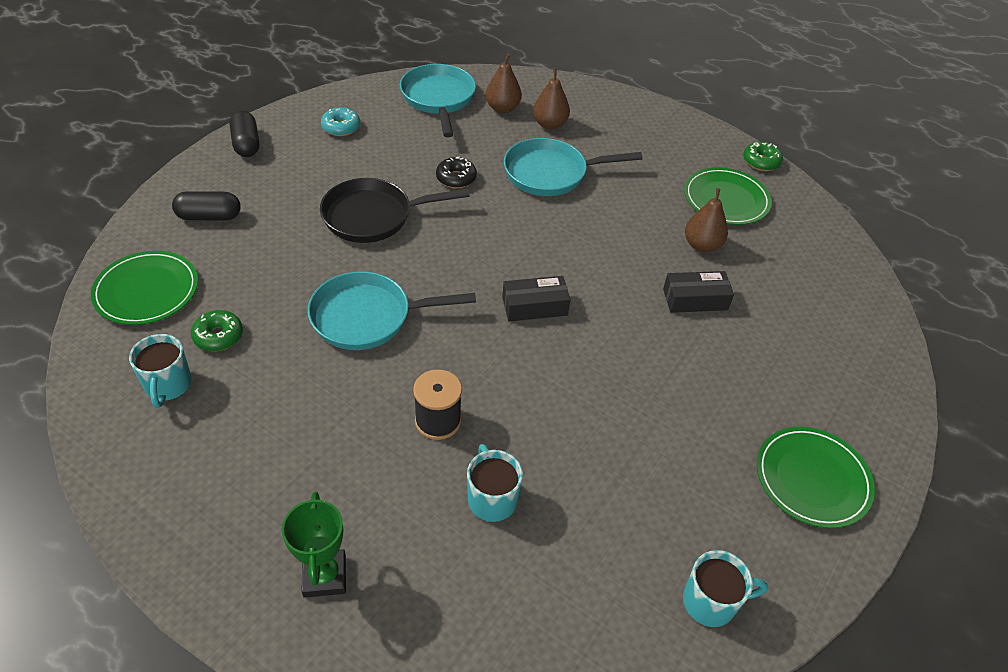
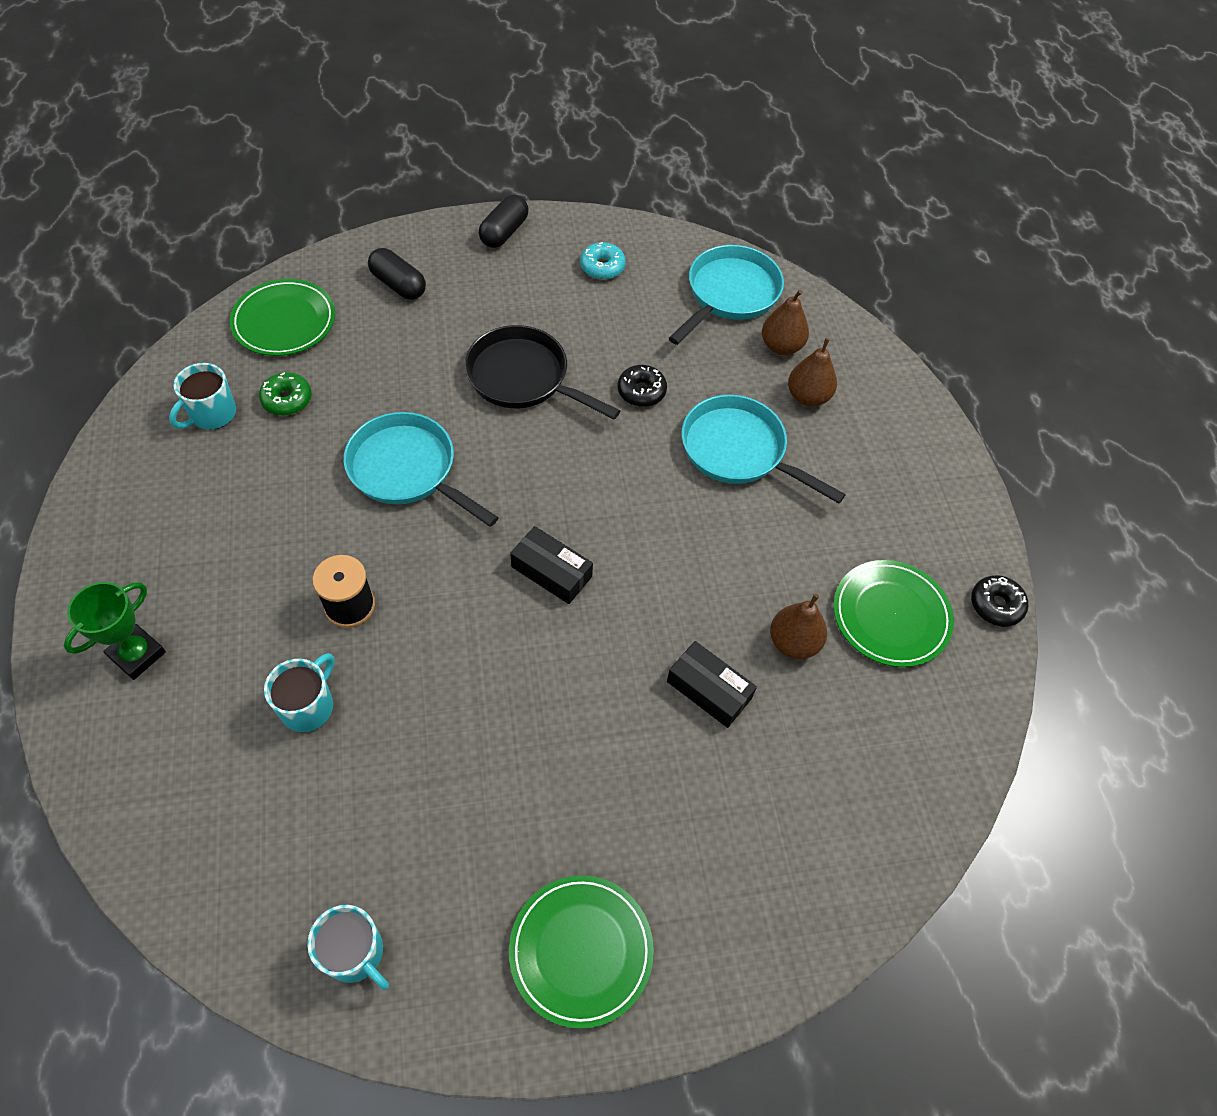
camera: 45 degrees right, 10 degrees up
(761, 162) = (996, 605): green donut -> black donut

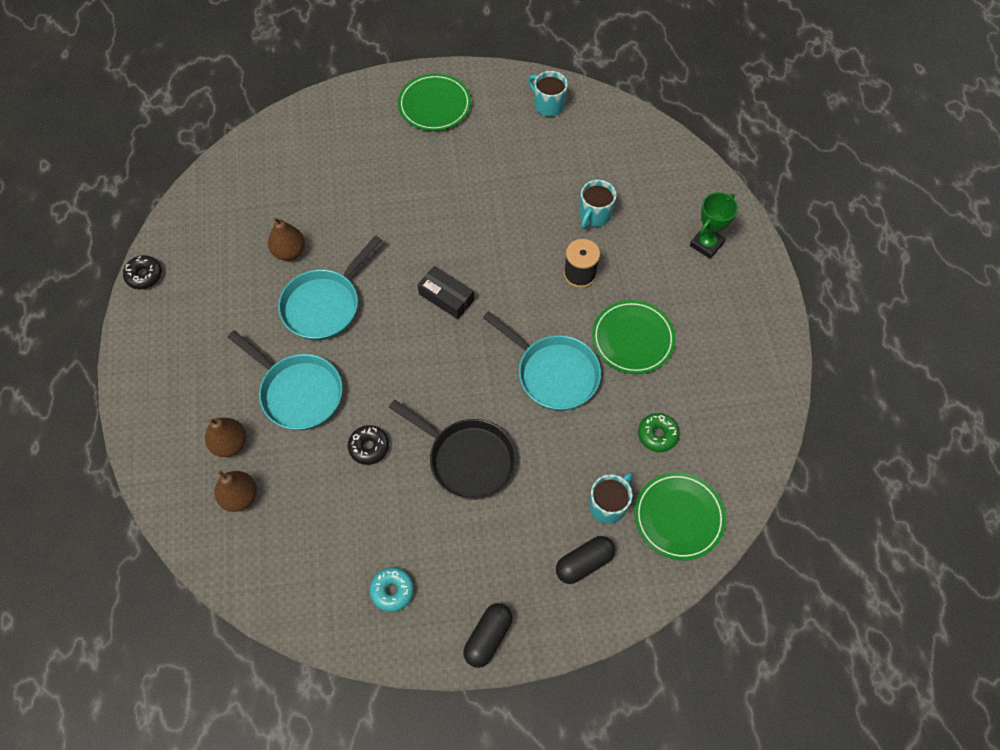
camera: 175 degrees left, 5 degrees up
(212, 414) = (712, 420): turquoise mug -> turquoise mug (608, 505)
(398, 285) = (584, 563): black capsule -> black capsule turned 75 degrees counterclockwise
(709, 690) = (349, 224): black box -> none
(729, 294) = (274, 558): turquoise pan -> turquoise pan (324, 305)
(891, 615) = (219, 268): green plate -> green plate (633, 339)

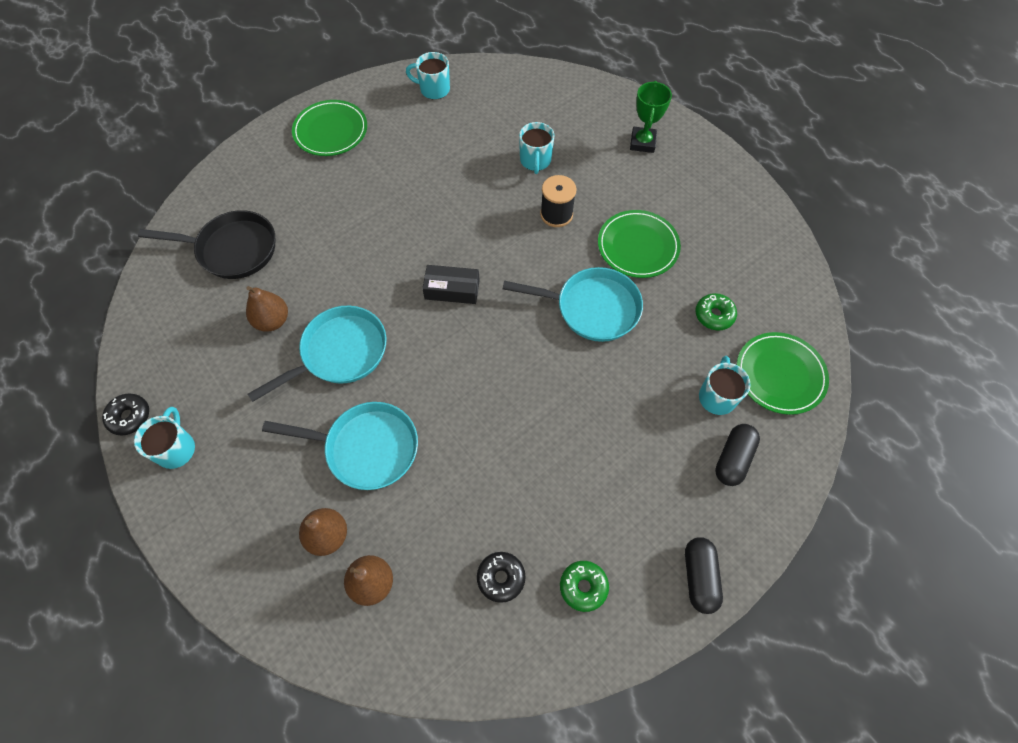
camera: 30 degrees left, 0 degrees up
(163, 318) = (176, 449): none -> turquoise mug
(324, 305) = (339, 353): turquoise pan -> turquoise pan turned 135 degrees counterclockwise
(369, 447) = (470, 462): black donut -> black donut (501, 578)
(392, 591) = (583, 587): turquoise donut -> green donut
(467, 459) = (568, 424): black pan -> black pan (232, 249)

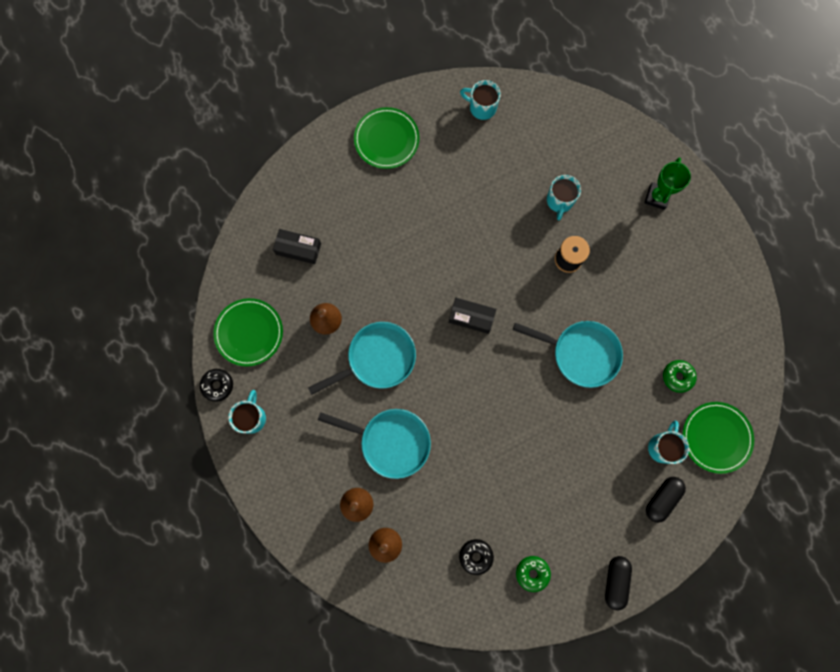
camera: 10 degrees right, 15 degrees up
(232, 249) = (298, 249): black pan -> black box
(638, 246) = (630, 302): green plate -> green plate (249, 333)

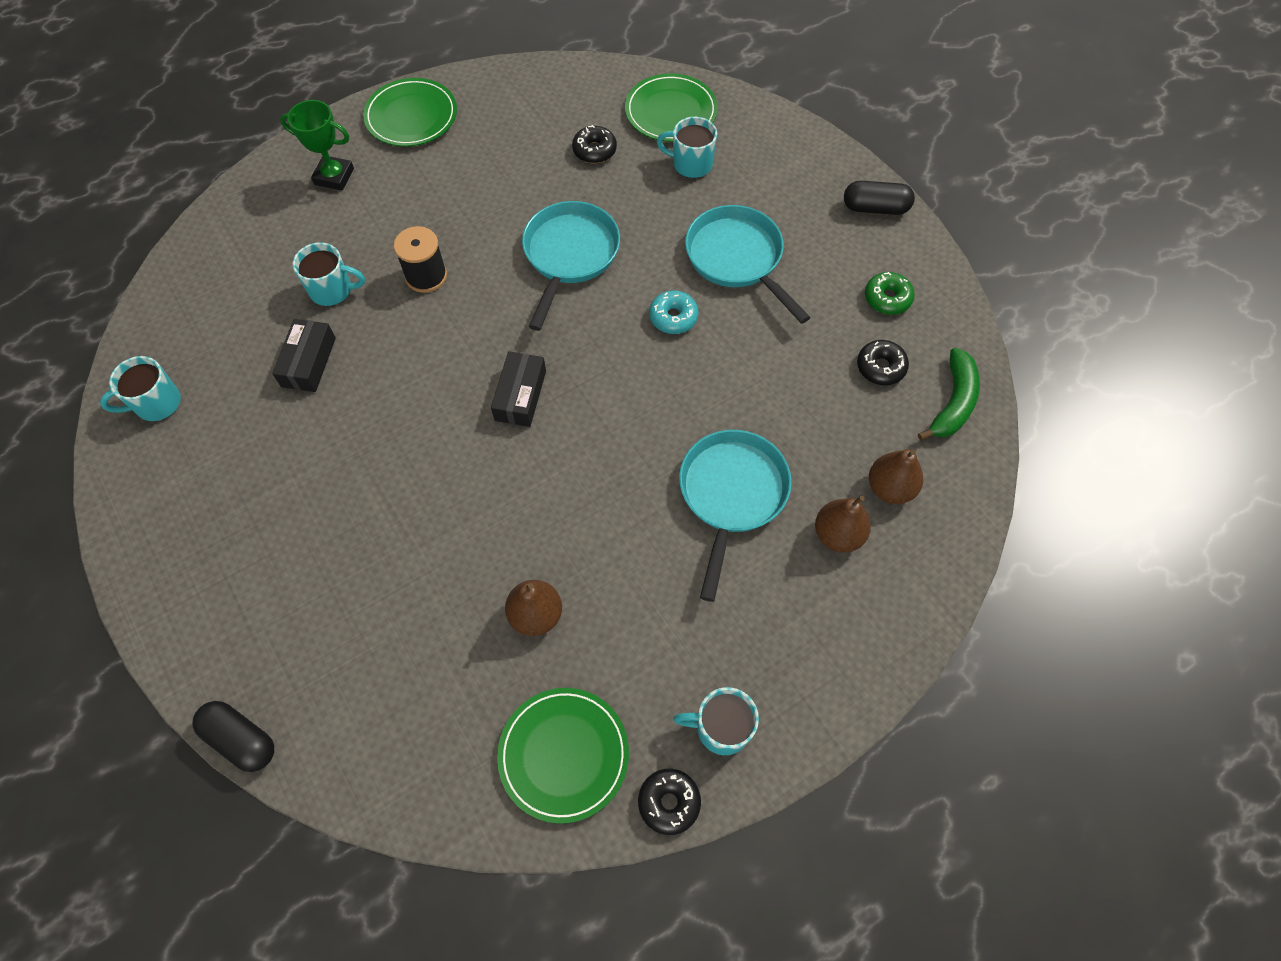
camera: 95 degrees left, 15 degrees down
(298, 249) = (399, 682): black box -> black box (308, 362)
(377, 359) = (597, 527): turquoise pan -> turquoise pan (737, 258)
(386, 139) = (196, 548): green plate -> green plate (411, 116)
(444, 600) = (953, 402): none -> green banana
(482, 107) = (156, 403): turquoise mug -> turquoise mug turned 45 degrees clockwise
(525, 419) = (673, 317): none -> turquoise donut
(661, 499) = (759, 163): black capsule -> black capsule (241, 739)
(677, 377) = (594, 150): green donut -> black donut

